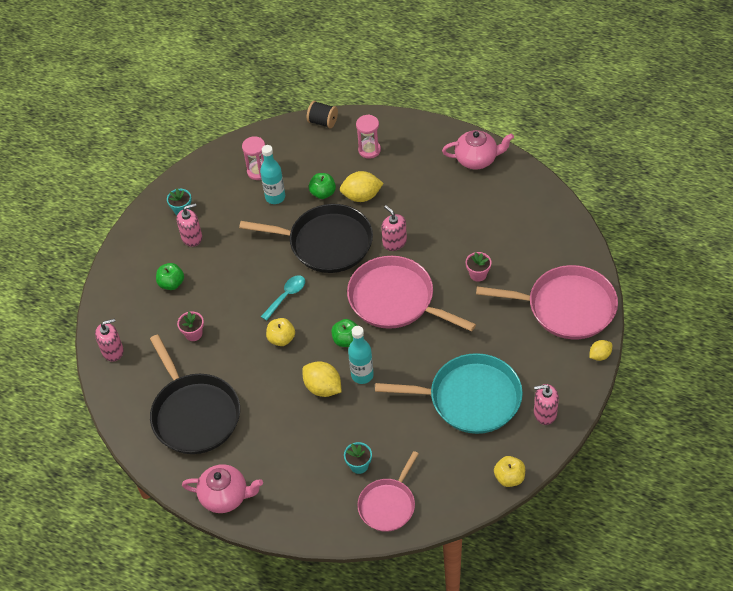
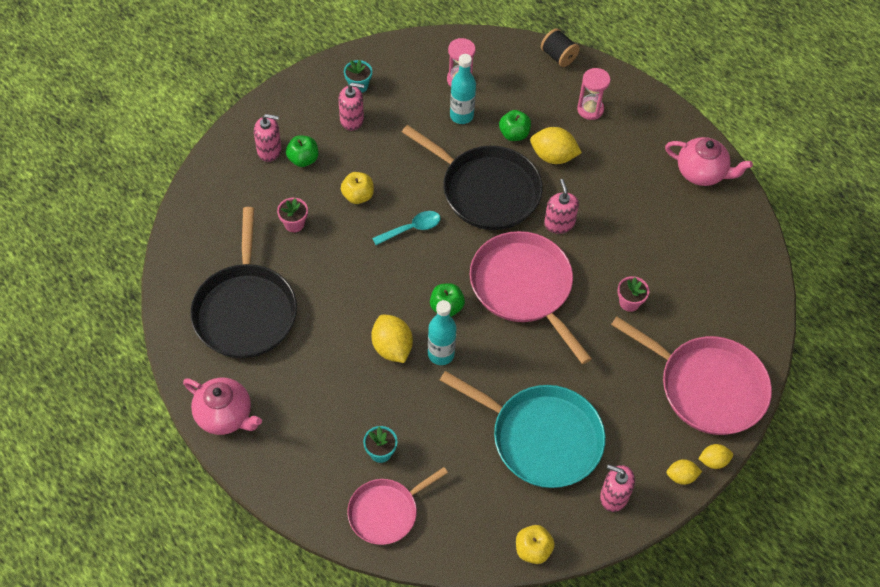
camera: 20 degrees right, 5 degrees up
(113, 351) = (204, 203): pink soap dispenser -> pink soap dispenser (269, 150)
(281, 339) = (380, 273): yellow apple -> yellow apple (358, 196)
(584, 376) = (681, 476): none -> yellow lemon

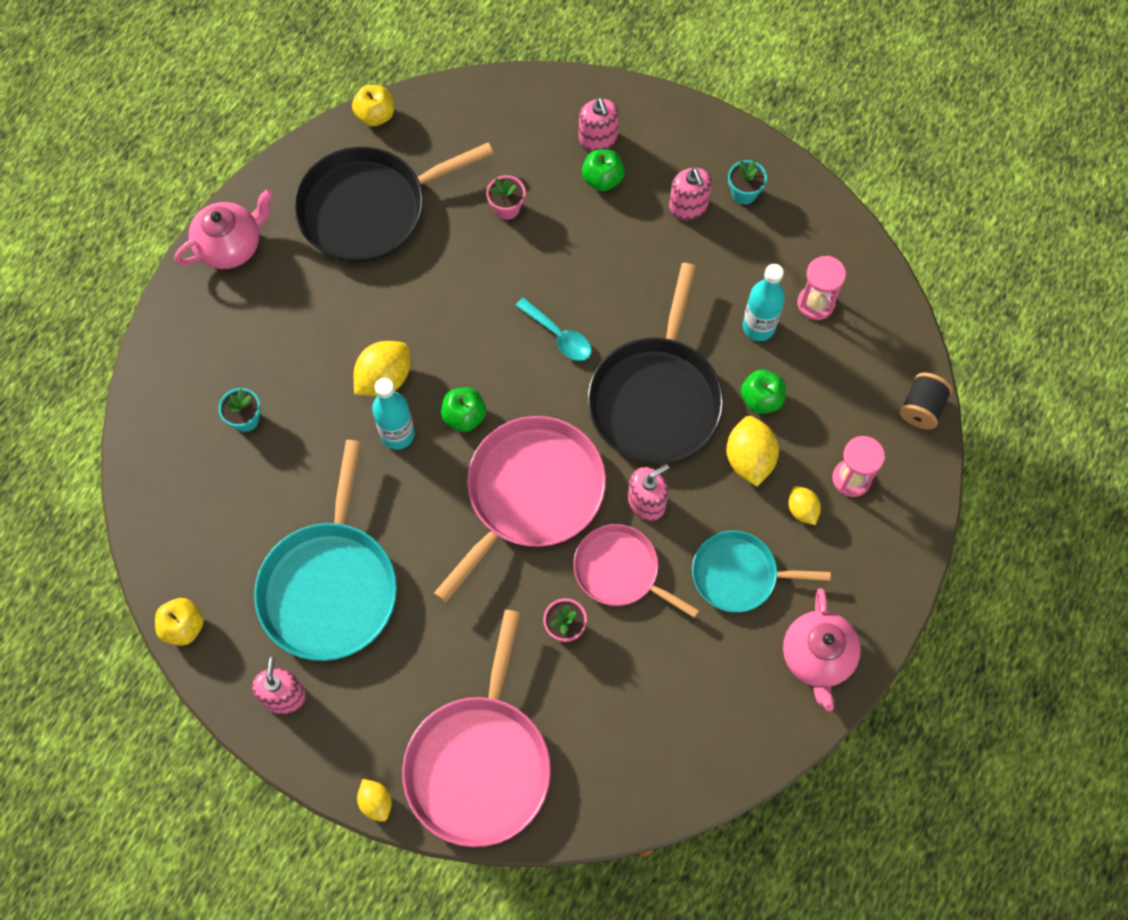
camera: 70 degrees right, 10 degrees up
(225, 415) = (231, 246): pink teapot -> pink teapot turned 135 degrees counterclockwise
(358, 196) = (578, 259): yellow apple -> yellow apple (375, 115)
(386, 512) = (175, 453): pink pan -> pink pan (620, 571)
(630, 192) = (739, 574): none -> turquoise pan
(681, 476) = (340, 769): yellow lemon -> yellow lemon (802, 510)

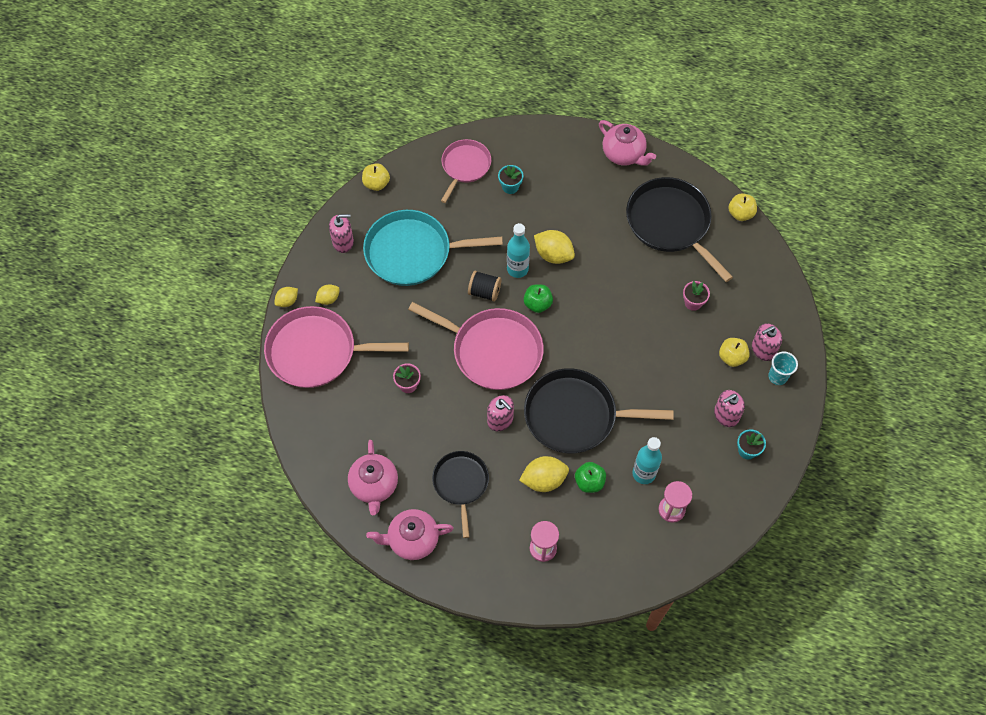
camera: 80 degrees right, 5 degrees down
(559, 336) = (607, 349): turquoise spoon -> none
(602, 179) = (732, 357): green apple -> yellow apple
(620, 571) = (451, 411): pink pan -> pink pan (465, 166)
(642, 131) = (777, 376): none -> turquoise cup
(724, 701) = (374, 486): none -> pink teapot
(739, 574) = (461, 484): turquoise pan -> black pan
(802, 510) = (514, 518): yellow lemon -> yellow lemon (328, 299)
(921, 408) = (606, 591): black spool -> black spool (484, 292)

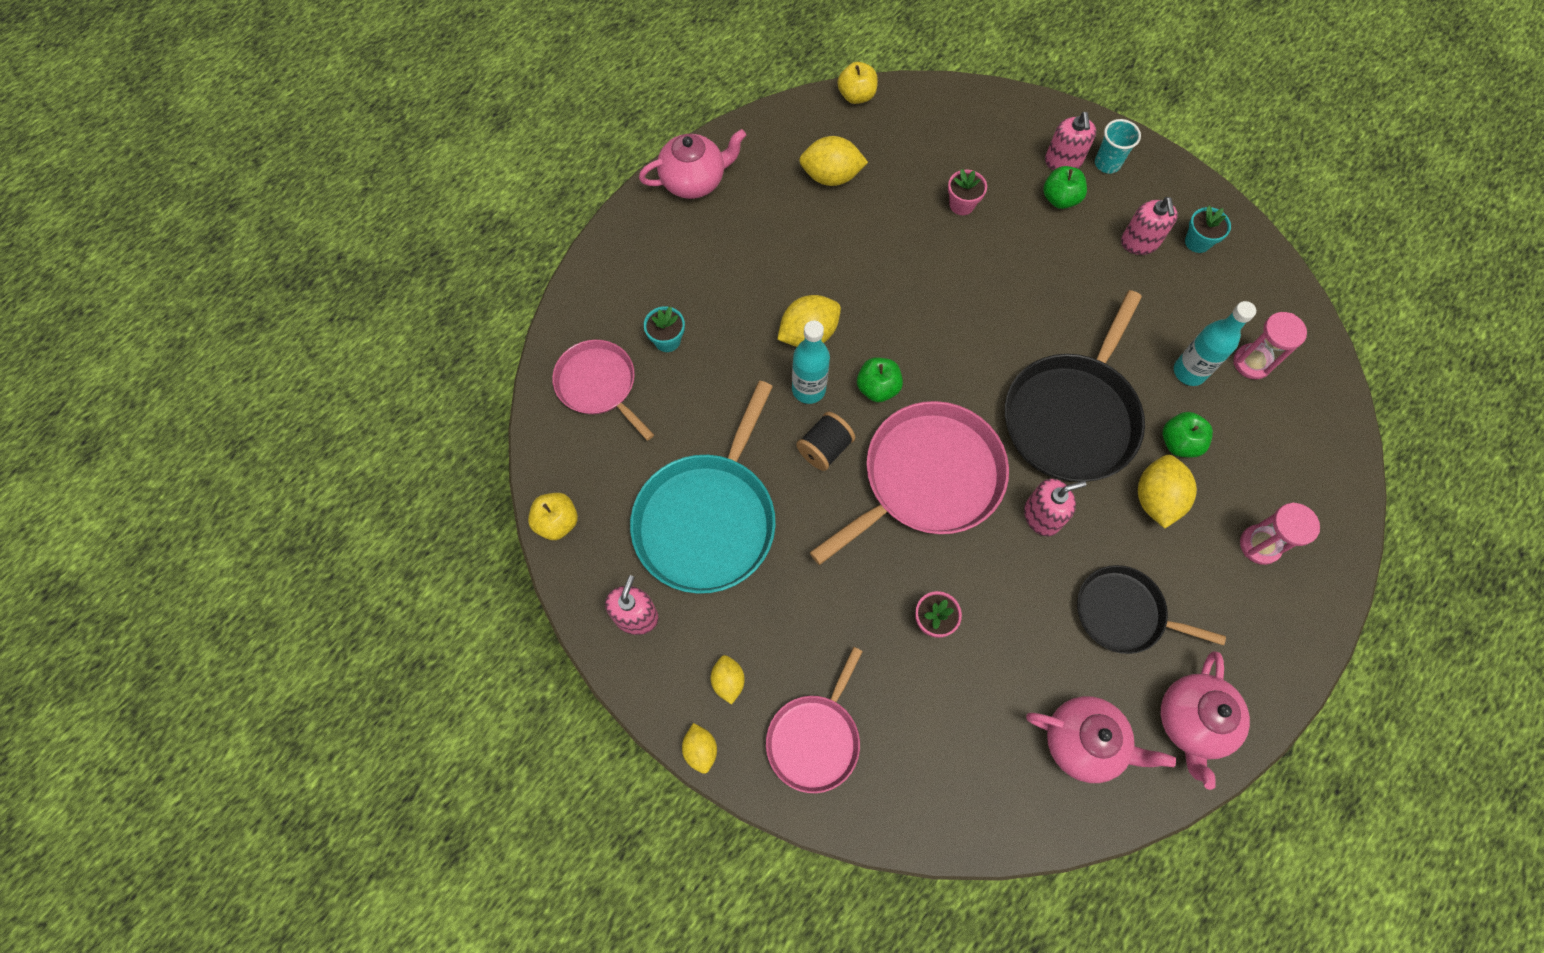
camera: 65 degrees left, 5 degrees up
(317, 352) = (815, 738): pink pan -> pink pan, size x0.60
(670, 223) = (831, 176): black pan -> yellow lemon
(732, 357) = (1060, 199): yellow apple -> green apple

